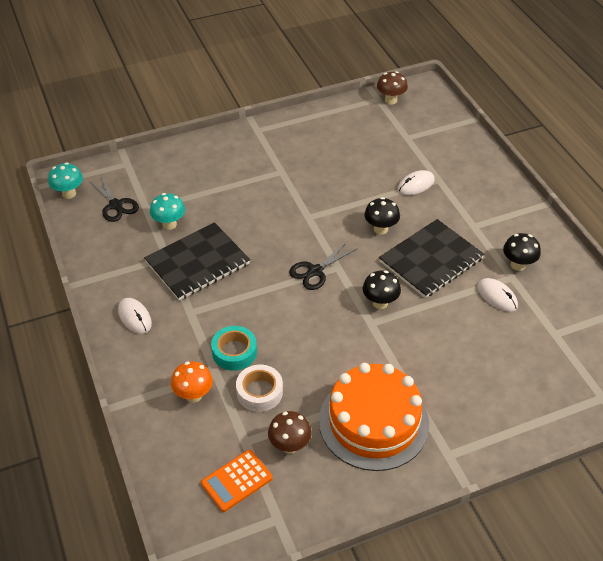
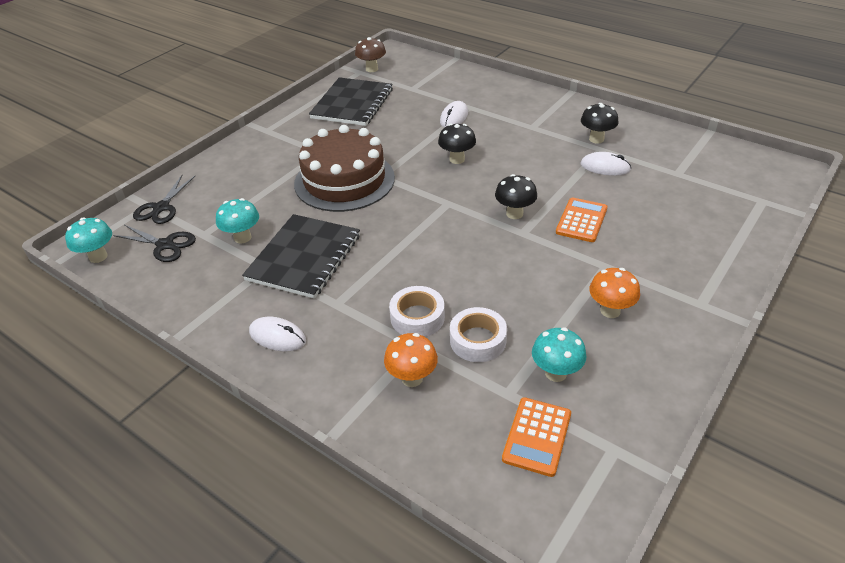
camera: 30 degrees left, 5 degrees down
(234, 352) = (417, 317): turquoise tape -> white tape
(278, 208) = (344, 180): none -> brown cake
(289, 446) = (555, 373): brown mushroom -> turquoise mushroom
(315, 271) = (430, 214): black scissors -> black scissors (161, 208)
(373, 422) = (610, 311): orange cake -> orange mushroom
(427, 336) = (581, 220): none -> orange calculator
(431, 260) = (523, 164): black notebook -> black notebook (352, 104)

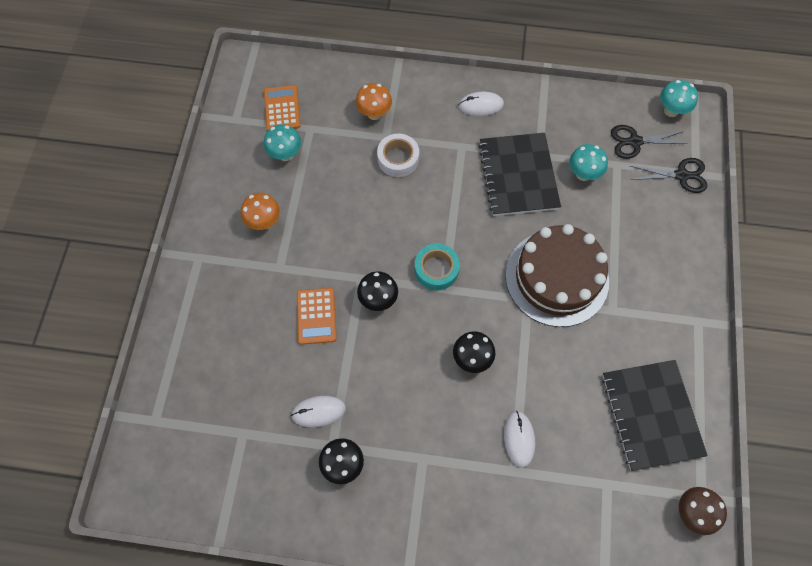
camera: 150 degrees right, 25 degrees up
(161, 208) = (681, 175): black scissors -> black scissors turned 105 degrees clockwise
(445, 216) = (436, 269): none -> turquoise tape
(478, 340) = (347, 158): white tape -> none

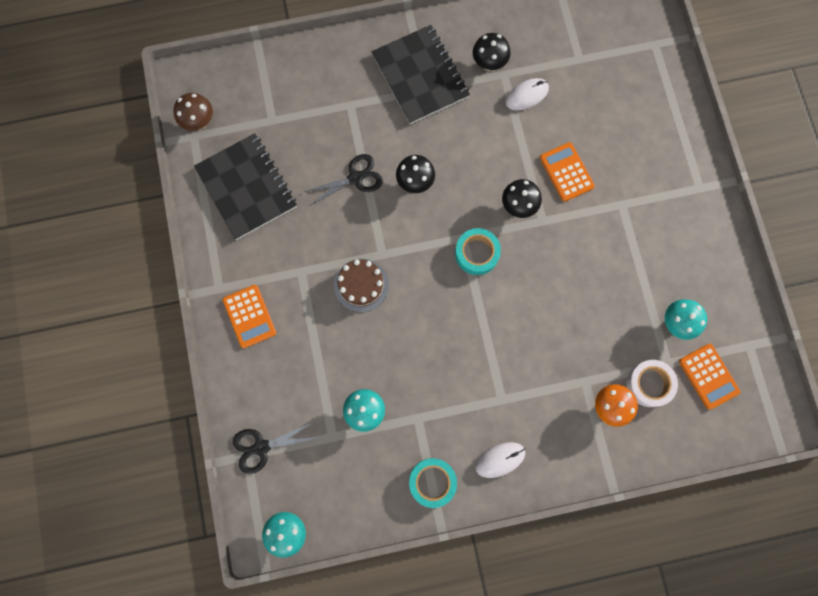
camera: 160 degrees right, 10 degrees up
(264, 222) = (659, 243): orange mushroom -> none
(398, 159) = (561, 360): white tape -> white tape (649, 384)
(518, 175) = (431, 384): black notebook -> black notebook (420, 76)
(519, 439) = (353, 130): white mouse -> none
(542, 107) = (432, 482): none -> turquoise tape
(556, 278) = (361, 285): brown cake -> brown cake, size x0.53
(635, 141) = (319, 473): black scissors -> black scissors (355, 178)
(672, 285) = (249, 316): none -> orange calculator

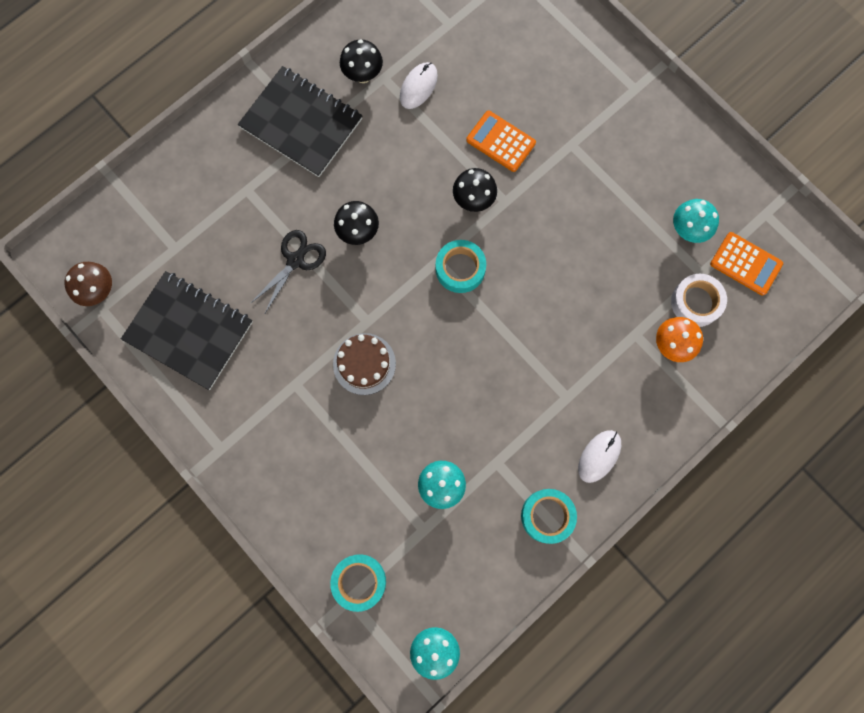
camera: 30 degrees left, 0 degrees up
(249, 316) = (269, 459): orange calculator -> none
(261, 447) = (359, 581): black scissors -> turquoise tape

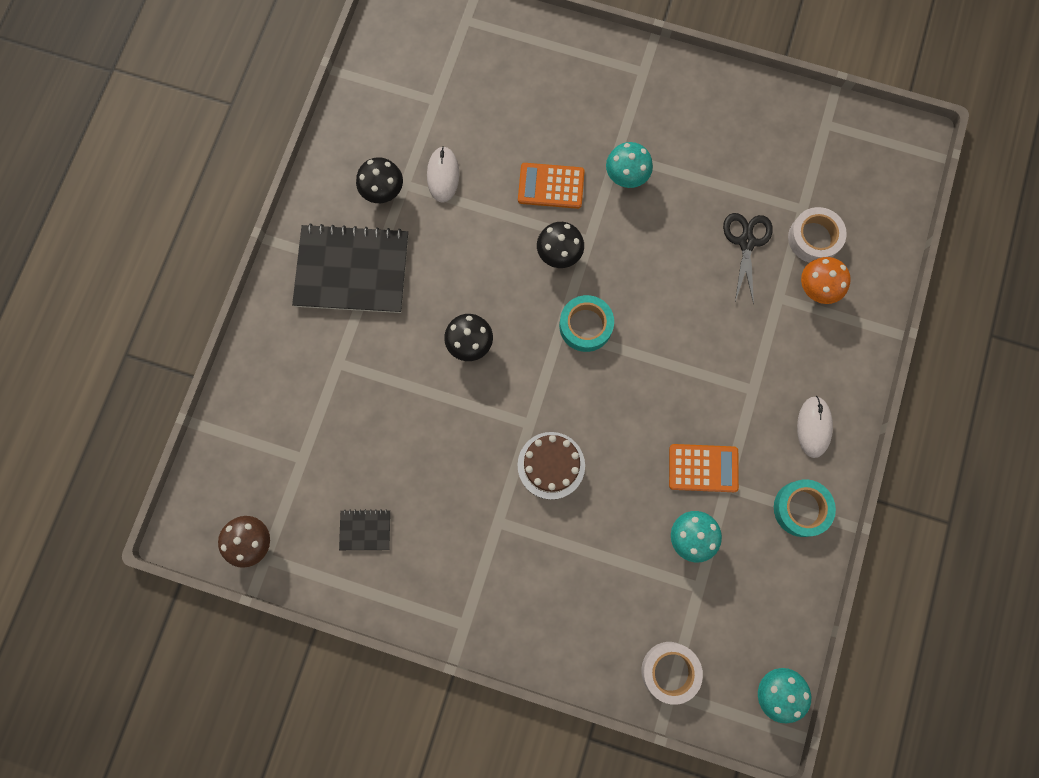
camera: 30 degrees left, 0 degrees up
(189, 331) = (365, 530): black notebook -> black notebook, size x0.44
(295, 260) = (427, 404): black scissors -> black scissors (746, 242)
(359, 581) = (670, 671): turquoise tape -> white tape
(687, 230) = (767, 176): turquoise mushroom -> turquoise mushroom (626, 177)
(746, 264) = (836, 179): orange calculator -> orange calculator (703, 468)

